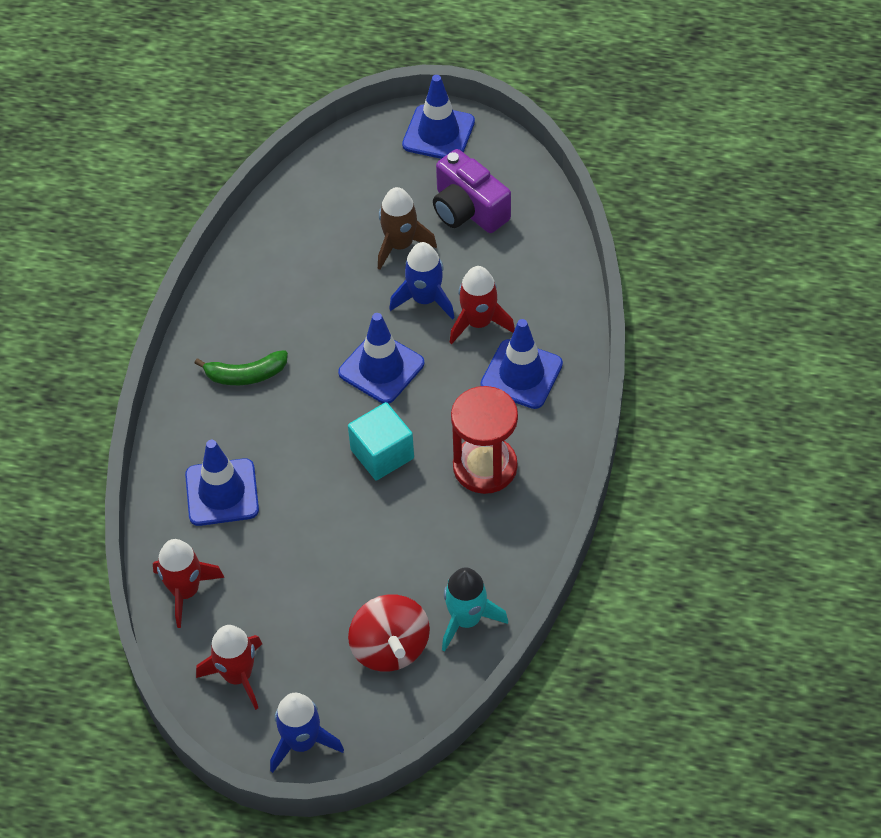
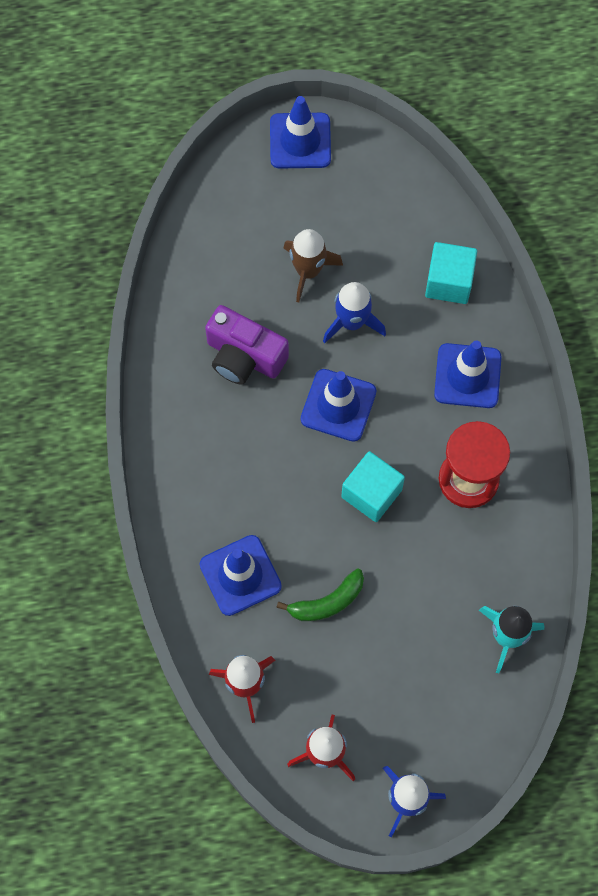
camera: 20 degrees left, 15 degrees up
(246, 375) = (216, 448): green banana -> green banana (327, 602)
(390, 648) = (449, 684): red spinning top -> none
(468, 210) = (357, 216): purple camera -> purple camera (244, 356)
(478, 322) = (410, 333): red rocket -> none
(536, 288) = (449, 282): none -> turquoise cube

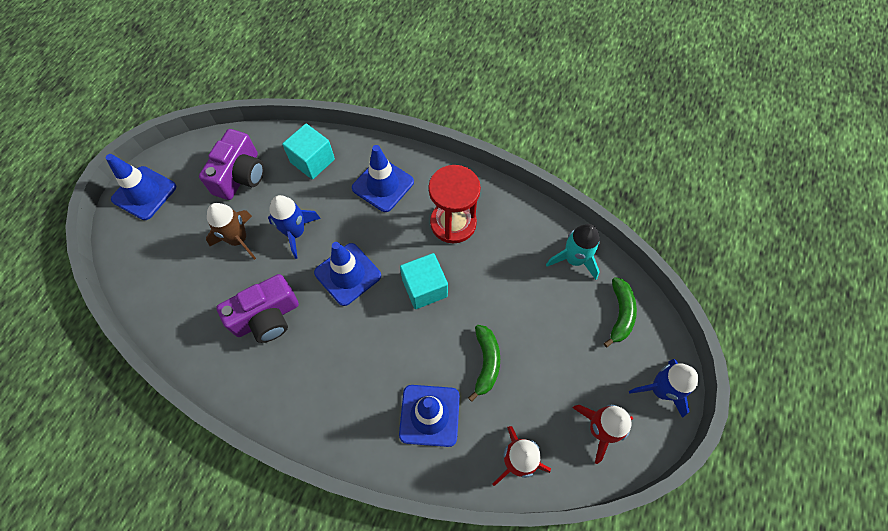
camera: 60 degrees left, 5 degrees down
(382, 220) = (240, 176): none -> purple camera
(469, 718) = (620, 314): none -> green banana

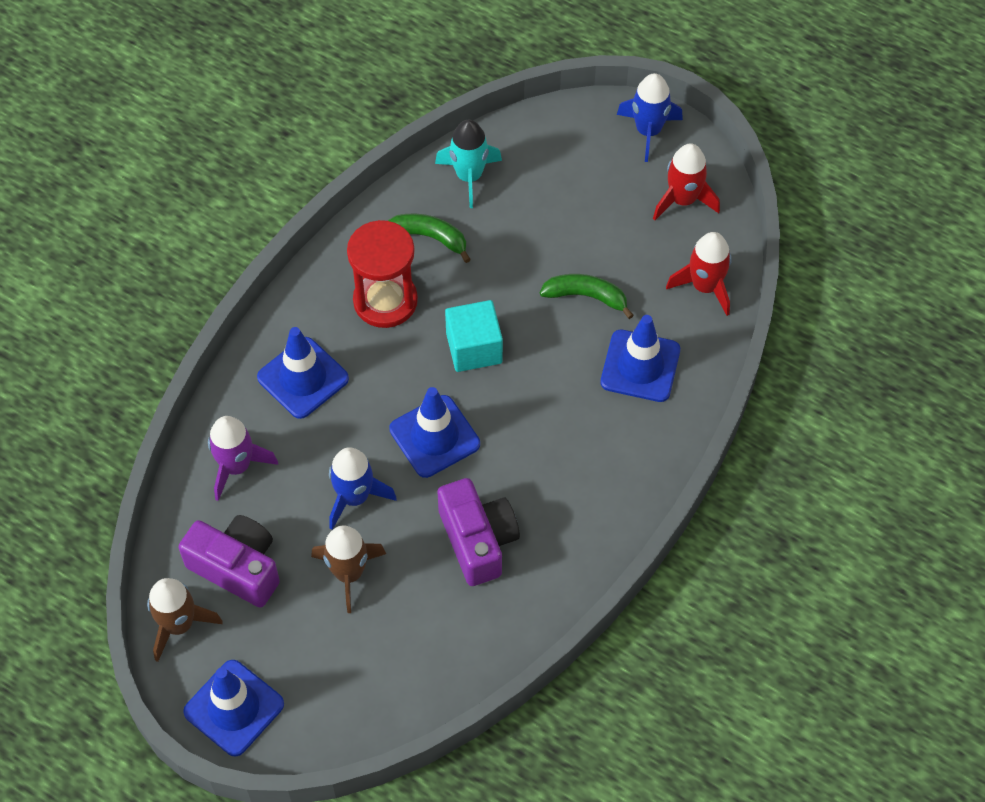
camera: 80 degrees left, 5 degrees down
(201, 153) = (179, 624): none -> brown rocket
(312, 161) = (236, 466): turquoise cube -> purple rocket
(620, 314) = (551, 146): green banana -> green banana (429, 237)

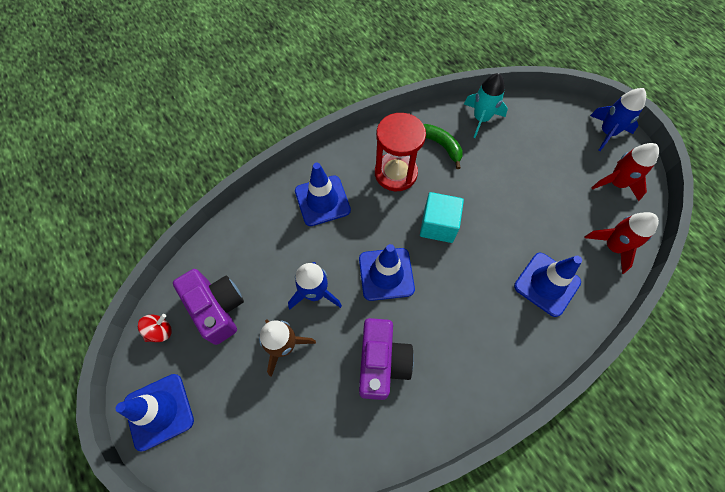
camera: 25 degrees right, 5 degrees up
(179, 624) = (160, 331): brown rocket -> red spinning top
(236, 466) = (253, 240): purple rocket -> none
(586, 296) = (527, 221): green banana -> none

